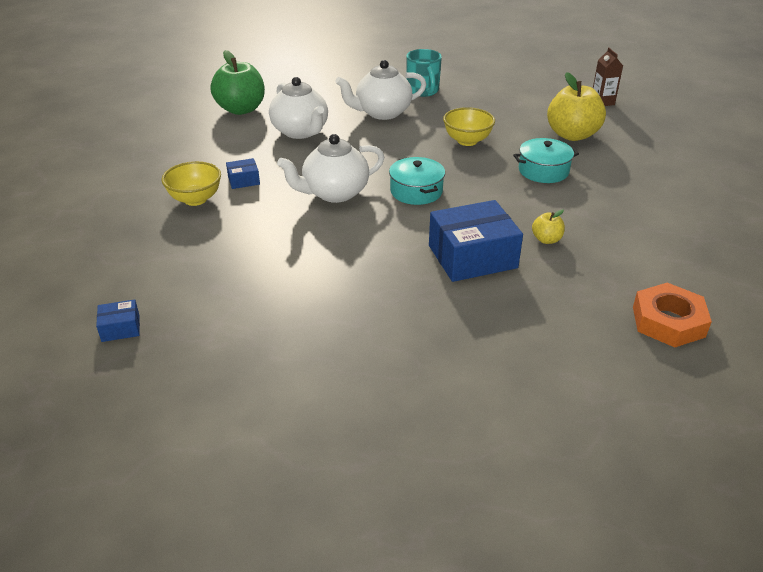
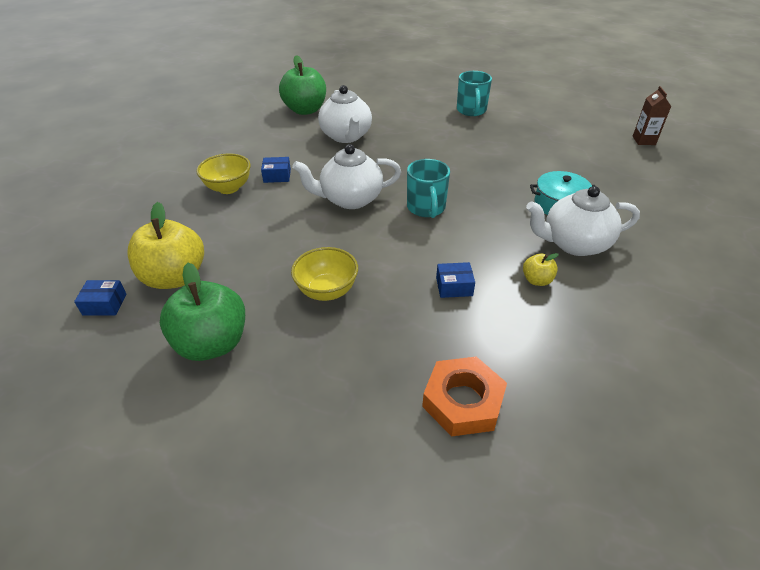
camera: 15 degrees right, 5 degrees up
(257, 343) = (212, 343): none -> green apple
(382, 113) = (425, 127): white teapot -> white teapot (574, 244)
(416, 191) = (426, 208): turquoise pot -> turquoise mug
(467, 141) = (494, 164): yellow bowl -> yellow bowl (327, 291)
(472, 256) = (454, 286): blue box -> blue box, size x0.46
(572, 135) = (601, 171): yellow apple -> yellow apple (175, 277)
(668, 321) = (642, 404): orange nut -> orange nut (463, 401)

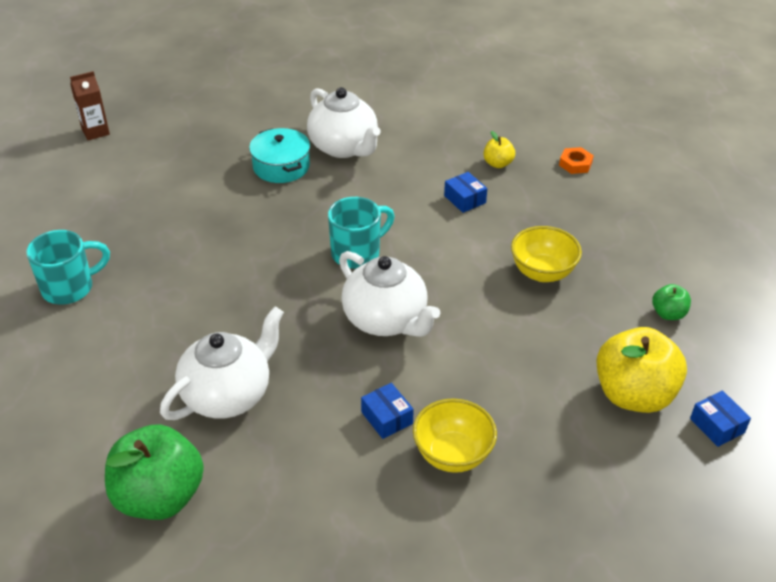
camera: 120 degrees left, 0 degrees up
(212, 343) = (668, 314): green apple -> green apple, size x0.47
(463, 401) = (575, 164): orange nut -> orange nut, size x0.53
(537, 280) = (415, 158): yellow apple -> yellow apple (498, 163)

